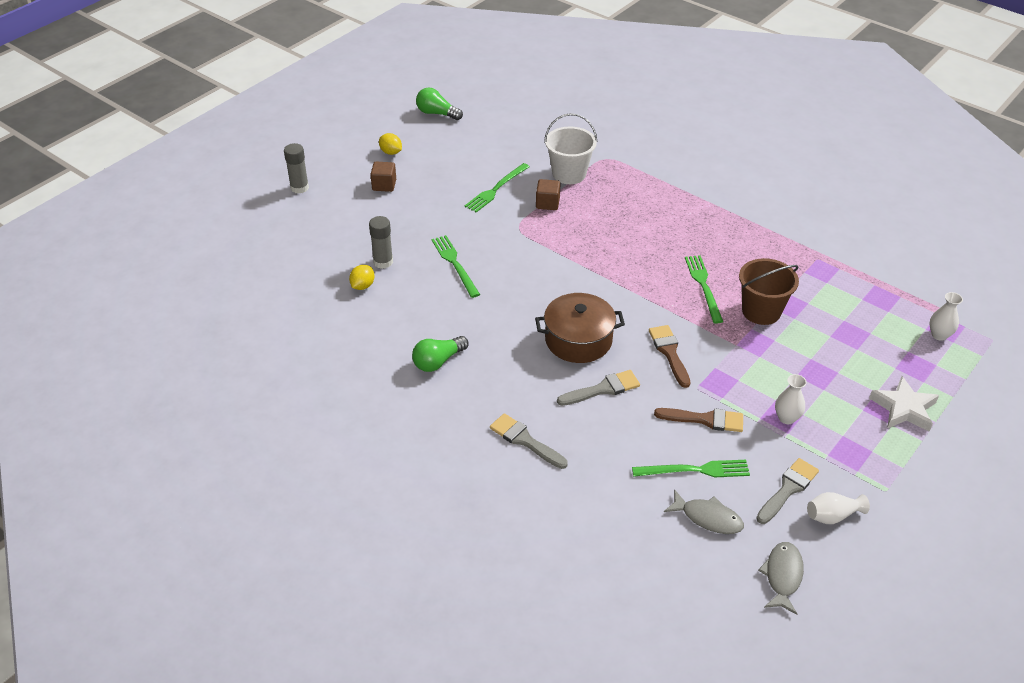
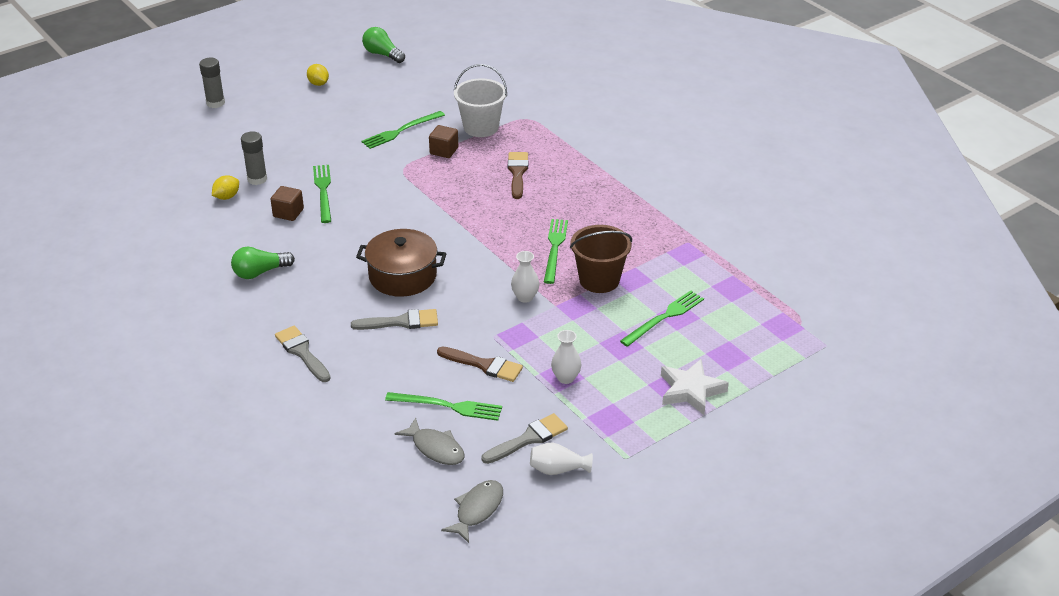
camera: 15 degrees right, 5 degrees down
(384, 185) = (295, 112): brown cube -> brown cube (288, 213)
(669, 353) = (484, 301): brown brush -> brown brush (517, 173)
(839, 338) = (664, 317): none -> green fork
(939, 335) = (771, 331): white vase -> white vase (525, 297)

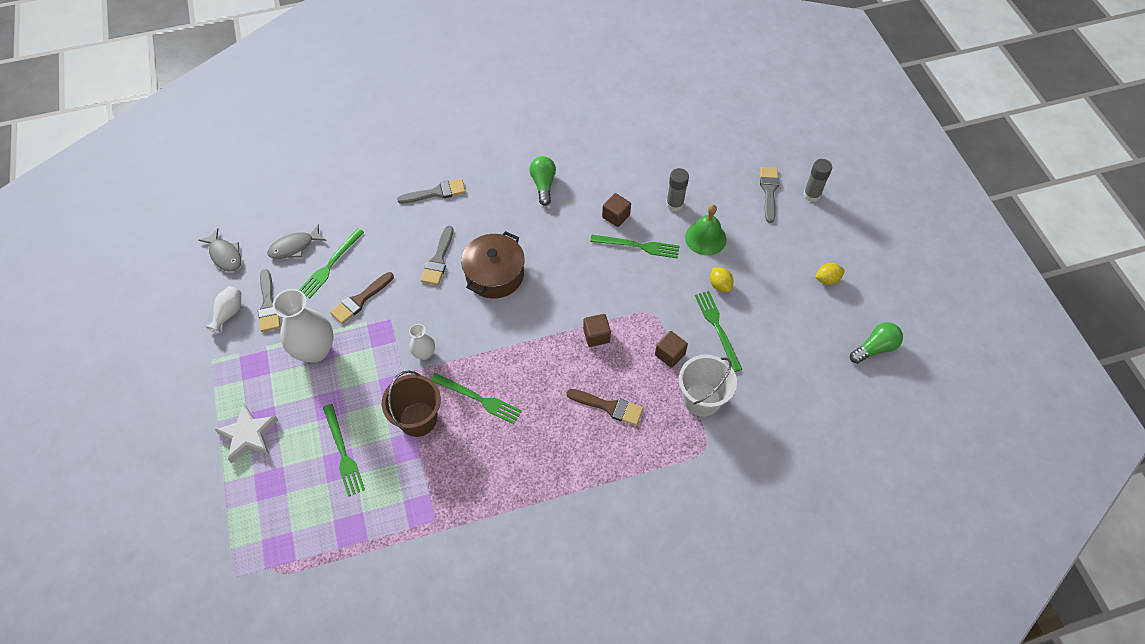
camera: 110 degrees right, 20 degrees up
(218, 127) = (769, 191): none -> grey brush
(227, 197) = (655, 180): yellow lemon -> yellow lemon (720, 285)
(296, 153) = (705, 238): none -> green bell
(445, 195) = (596, 336): none -> brown cube
(566, 378) = (315, 350): white vase -> white vase, size x1.97

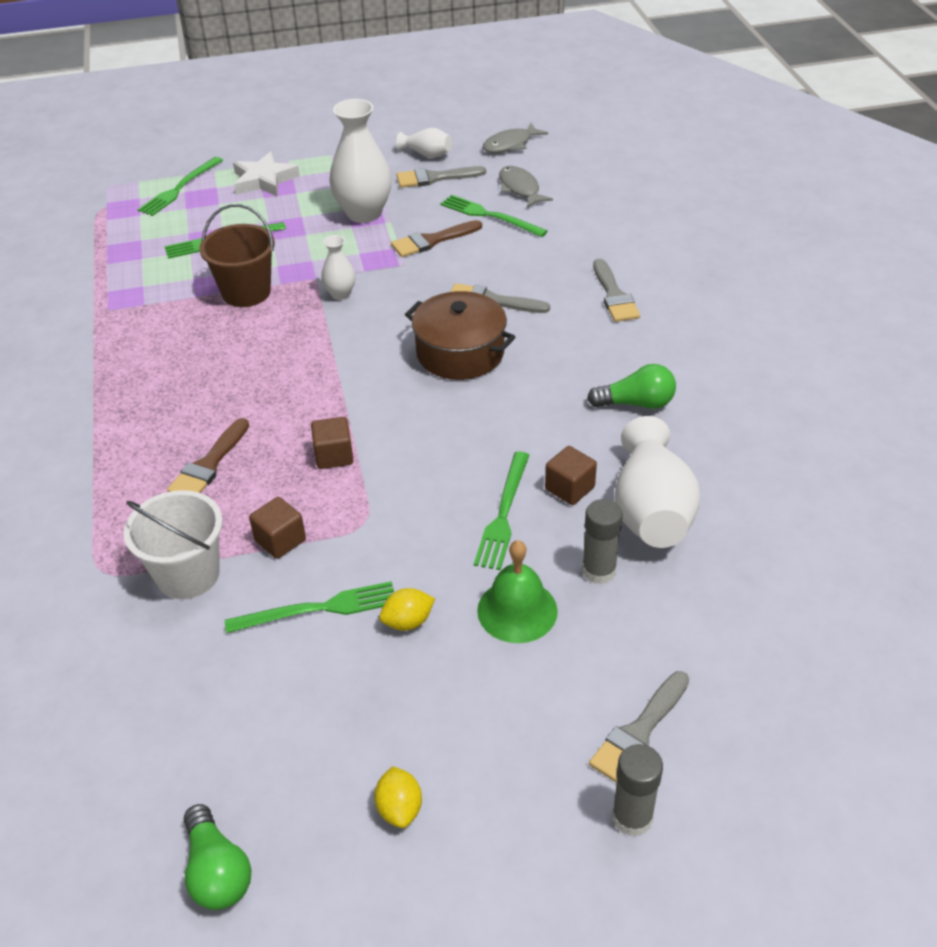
camera: 95 degrees right, 15 degrees down
(360, 300) = (432, 241): brown brush -> brown brush turned 75 degrees counterclockwise
(478, 399) = (260, 340): green fork -> green fork (179, 188)
(630, 181) = (651, 511): none -> white vase
(769, 191) = (639, 733): grey brush -> grey brush turned 120 degrees clockwise

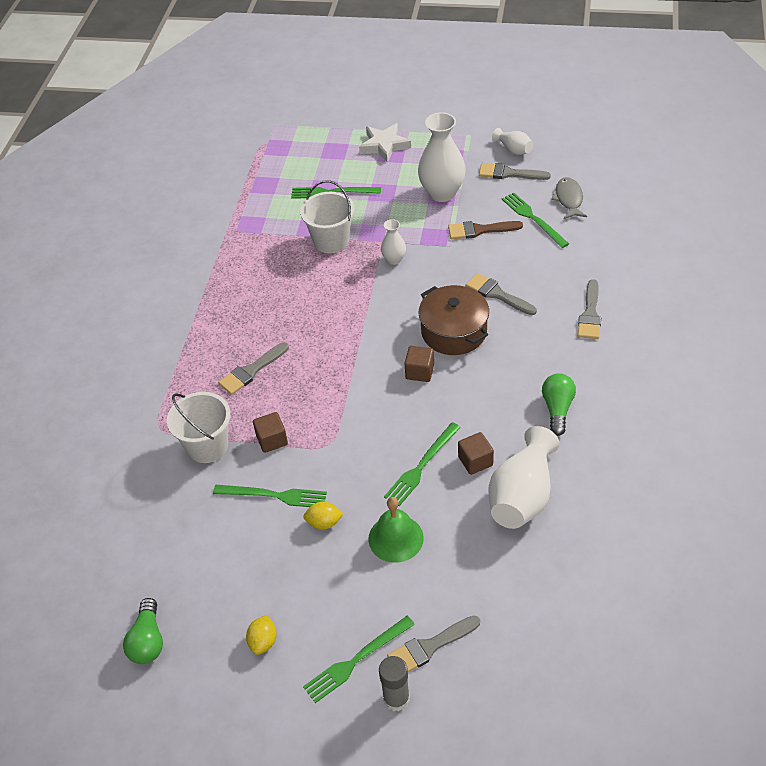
camera: 25 degrees right, 5 degrees up
(179, 188) = (323, 139): green fork -> green fork (356, 660)
(209, 465) = (251, 371): brown brush -> grey brush
(246, 292) = (331, 241): brown bucket -> white bucket
(334, 456) = (332, 388): brown cube -> brown cube (419, 372)
(510, 144) = (582, 155): grey fish -> none
(599, 571) = (463, 528): grey glue stick -> none
(636, 403) = (557, 409): green light bulb -> green light bulb turned 105 degrees counterclockwise

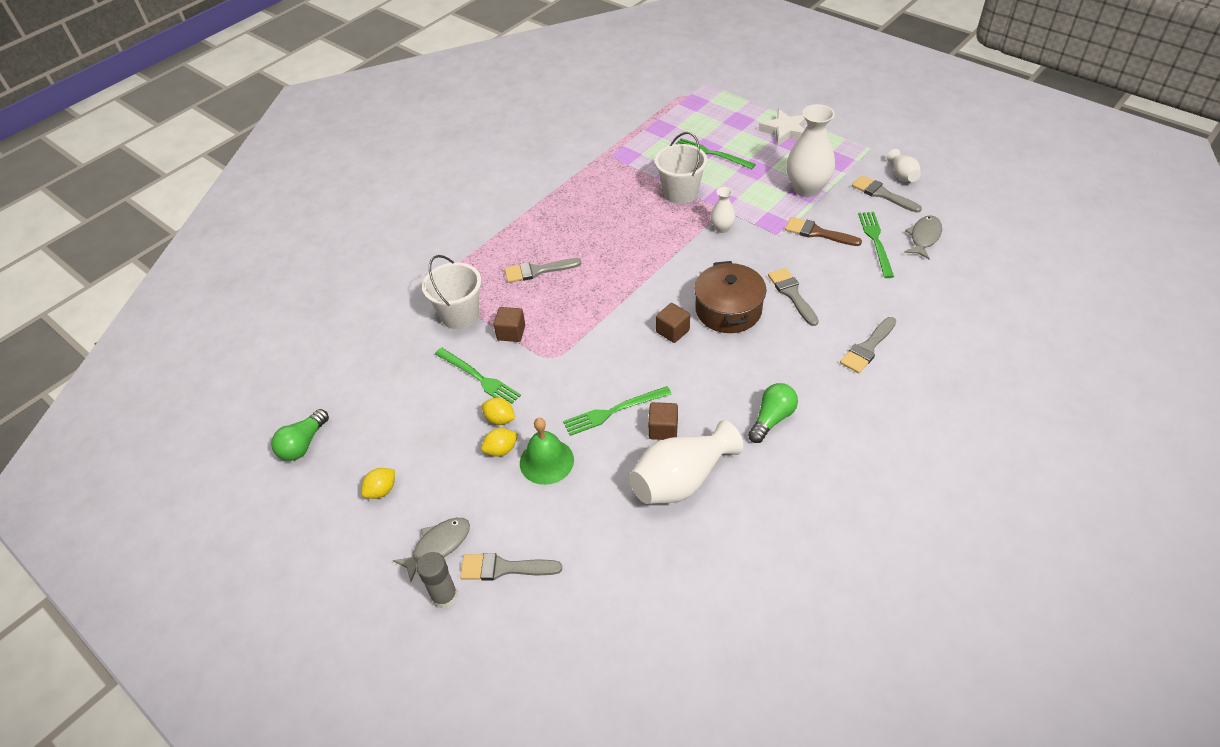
camera: 30 degrees right, 0 degrees up
(347, 549) = (501, 450): none -> yellow lemon
(356, 660) = (438, 546): green fork -> grey fish

